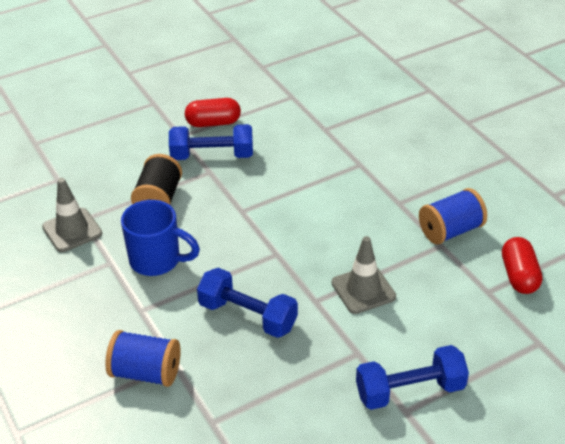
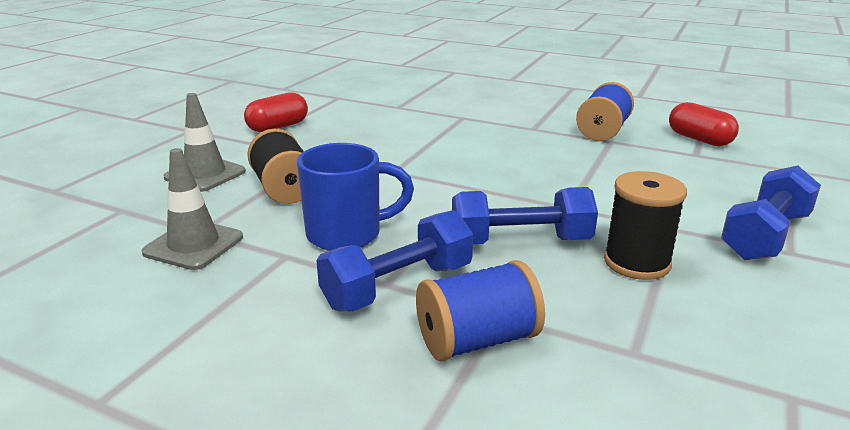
camera: 35 degrees left, 15 degrees down
(212, 156) = (306, 146): blue dumbbell -> blue dumbbell (398, 286)
(295, 367) = (637, 262): none -> black spool
(363, 290) = (598, 185): grey traffic cone -> grey traffic cone (205, 174)

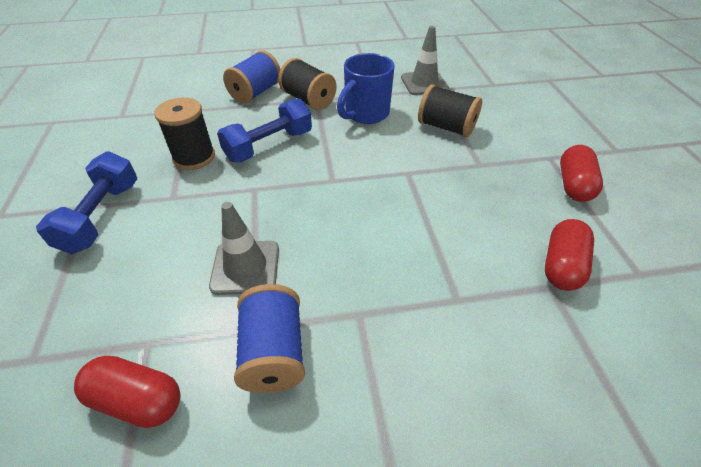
camera: 145 degrees right, 20 degrees up
(205, 174) = (509, 118): grey traffic cone -> grey traffic cone (245, 267)
(375, 109) = (562, 266): none -> red capsule
(398, 286) = (308, 100): blue dumbbell -> black spool

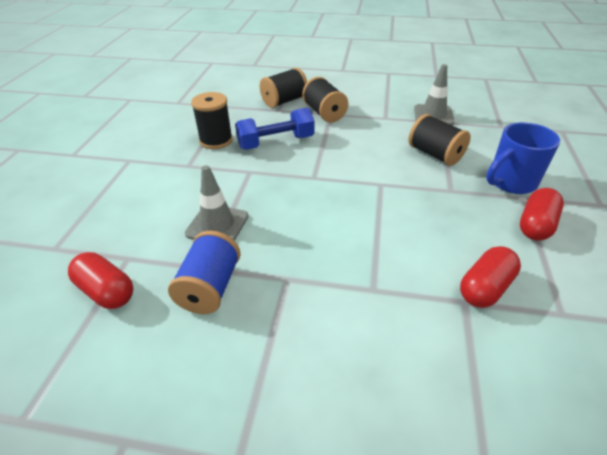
camera: 20 degrees right, 5 degrees down
(101, 216) = (135, 168): blue dumbbell -> none
(255, 93) = (284, 101): blue spool -> black spool
(365, 114) = (367, 132): blue mug -> blue mug (510, 182)

